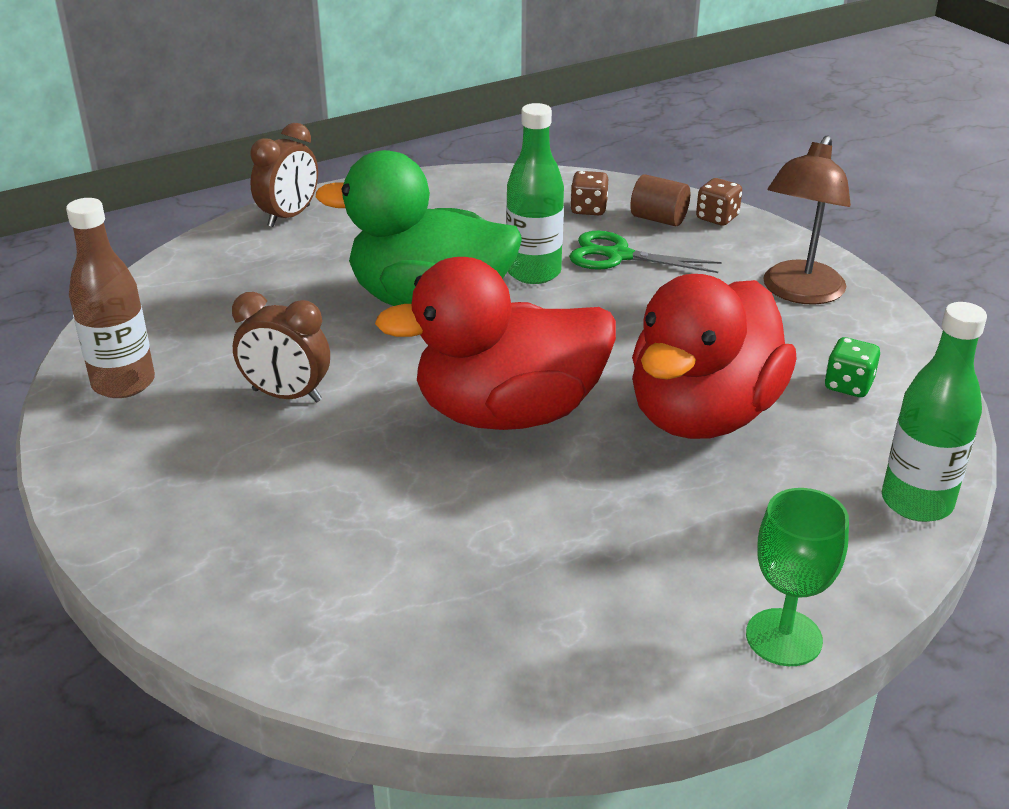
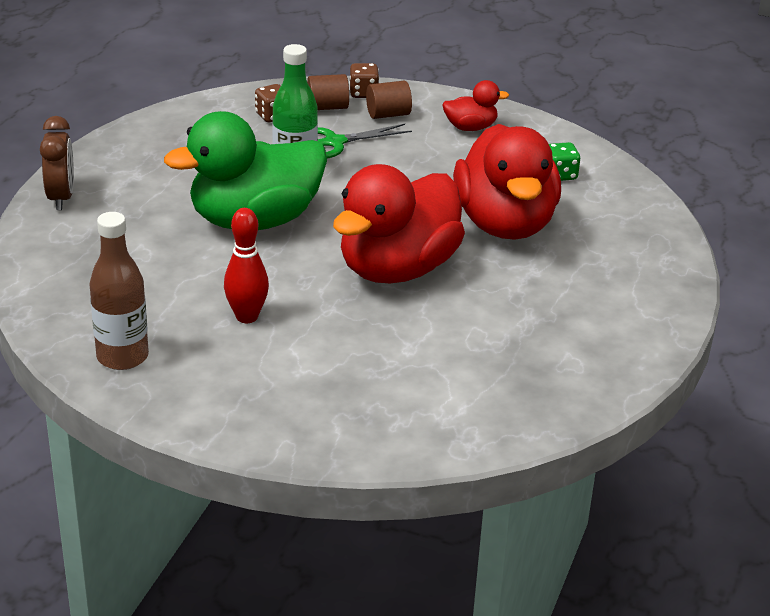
camera: 40 degrees left, 0 degrees up
(287, 395) = (247, 317): brown clock -> red bowling pin
(717, 247) = (388, 114): none -> brown cylinder
(784, 637) = (673, 319): green goblet -> none
(798, 293) = (470, 127): brown lamp -> red duck
(916, 502) = (660, 226): green bottle -> none

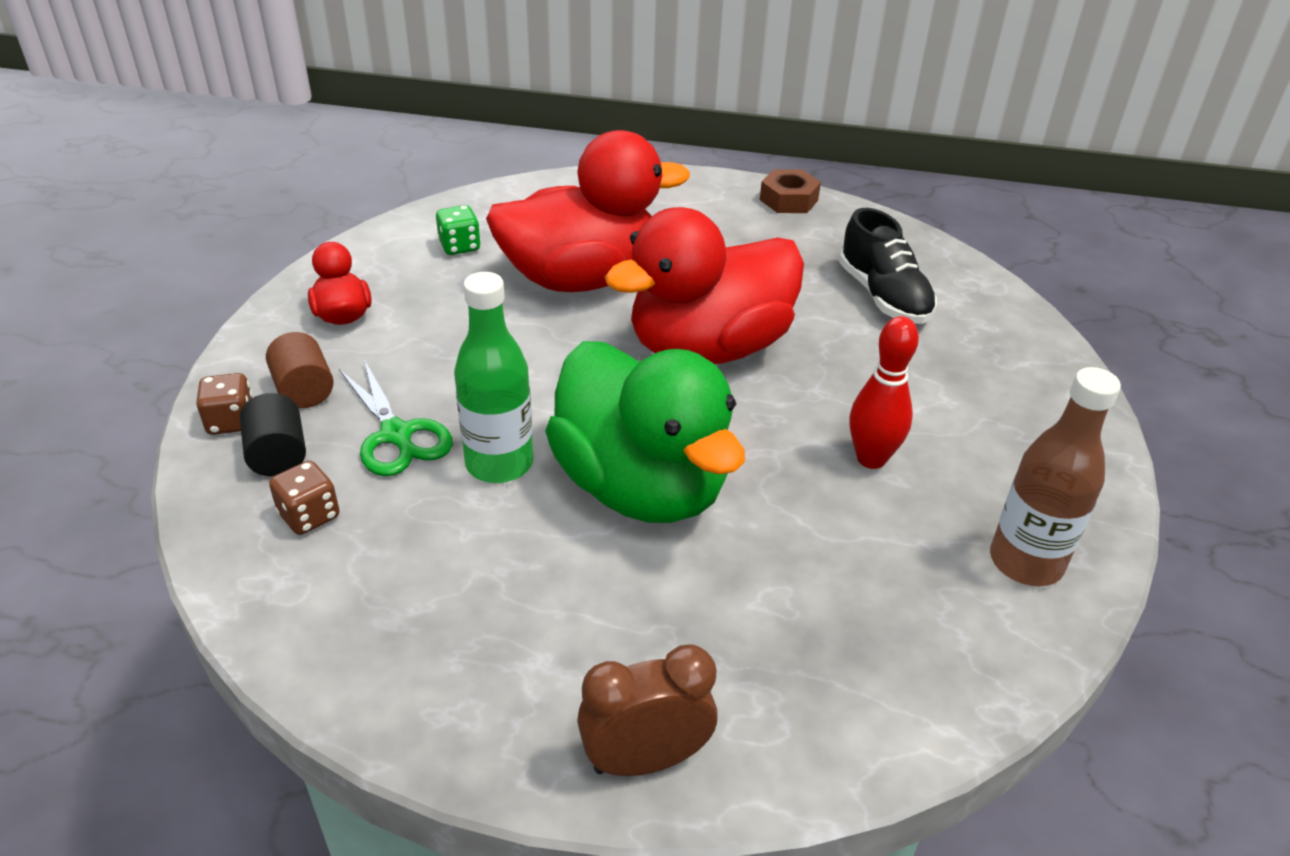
camera: 100 degrees left, 5 degrees up
(327, 107) = (278, 455): brown cylinder -> black cylinder
(397, 269) = (708, 348): red duck -> red duck turned 120 degrees clockwise
(454, 374) = (883, 296): none -> black shoe
(638, 355) = (788, 200): none -> brown nut

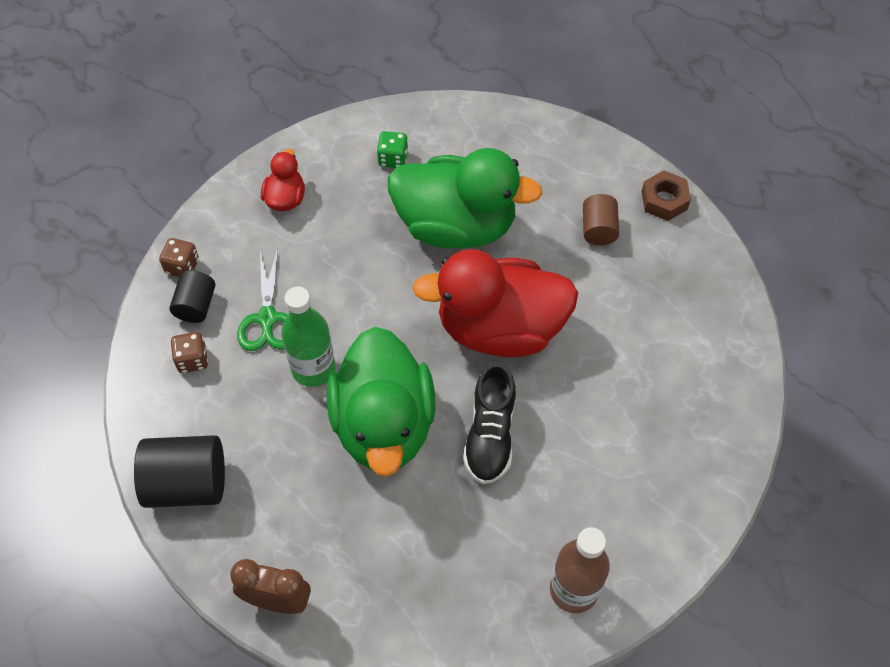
camera: 30 degrees right, 20 degrees up
(304, 390) = (233, 257): brown cylinder -> brown cylinder (598, 229)
(393, 667) = (187, 483): none -> black cylinder
(581, 279) = (456, 225): red duck -> green duck
(871, 459) = (539, 469): red bowling pin -> none
(883, 296) = (659, 332): black shoe -> black shoe (490, 435)

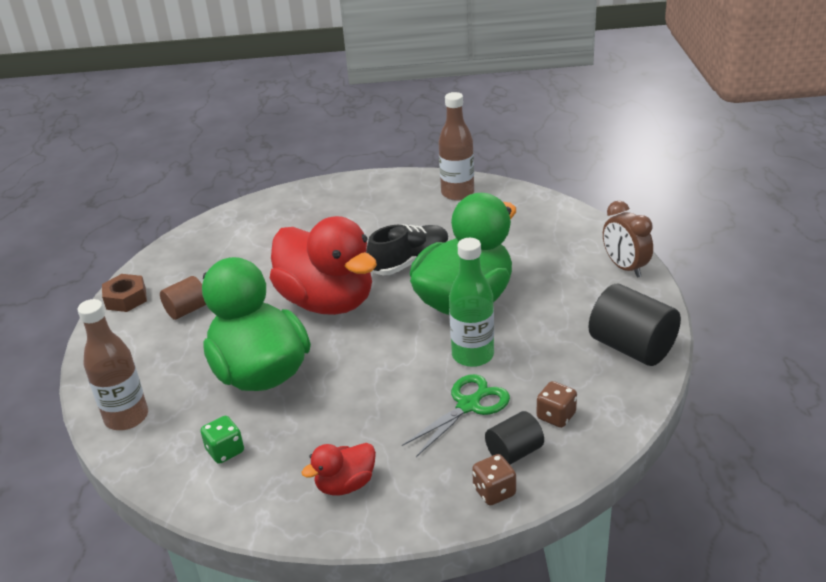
camera: 130 degrees left, 25 degrees down
(493, 128) = (126, 417): none -> brown bottle

